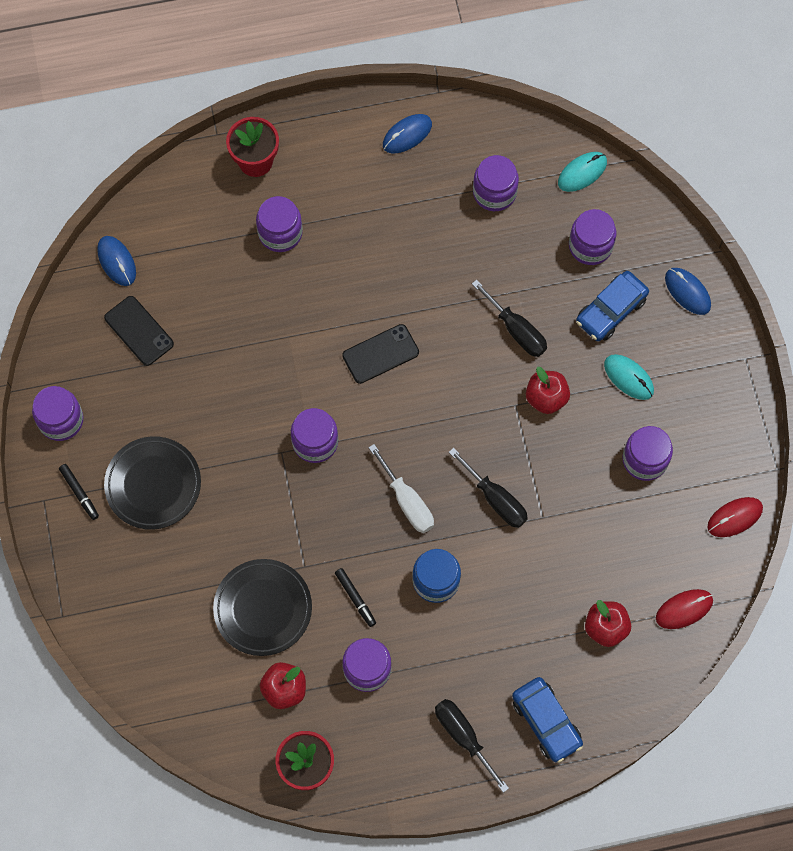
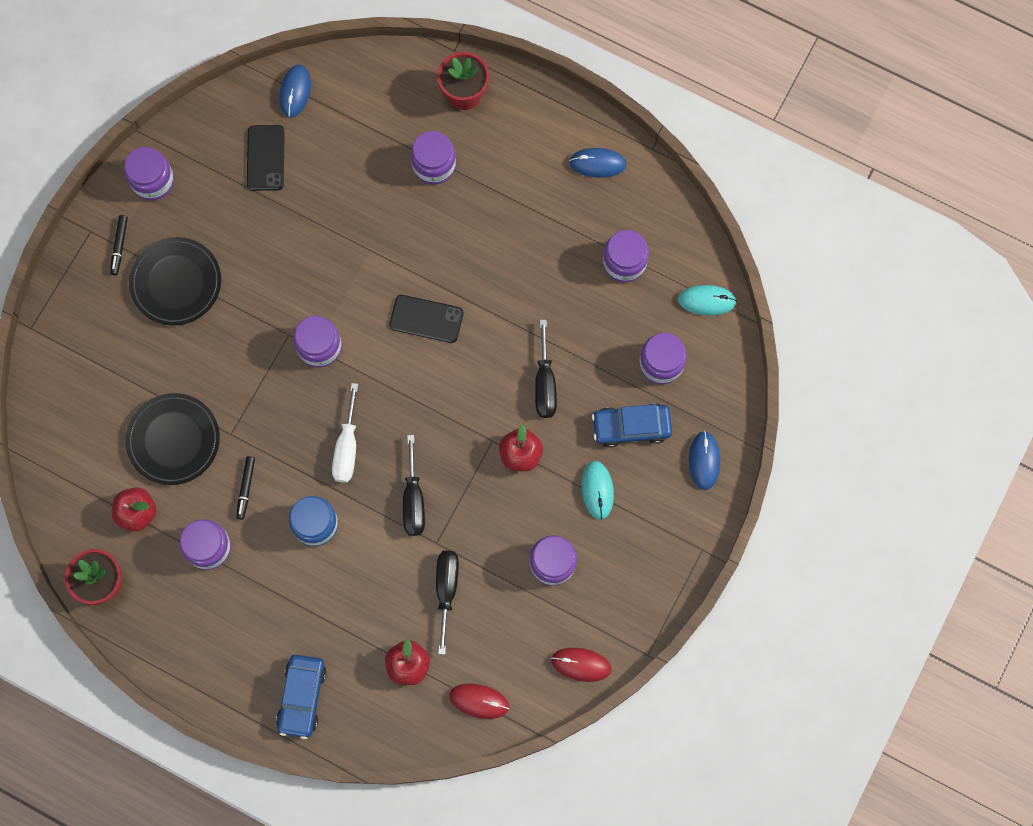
camera: 40 degrees right, 5 degrees up
(463, 737) = (233, 656): black screwdriver -> black screwdriver (446, 590)

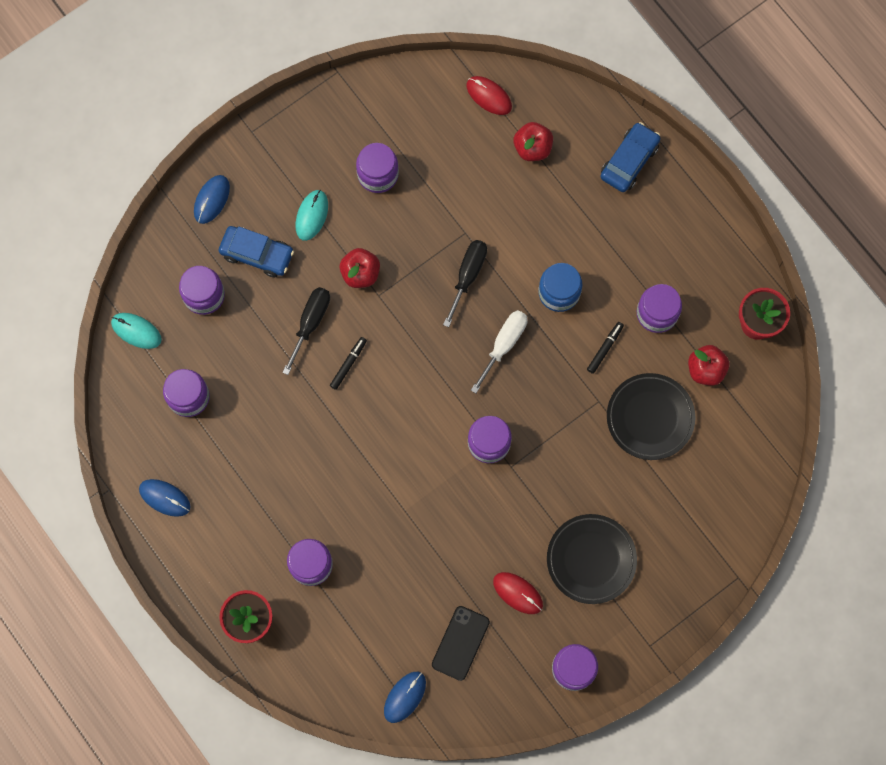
camera: 155 degrees left, 0 degrees up
(119, 246) = (628, 618): black marker -> black marker (348, 364)
(426, 319) = (384, 425): black phone -> none
(446, 590) = (474, 192): black screwdriver -> none
(581, 664) = (394, 88): red mouse -> red mouse (517, 593)

